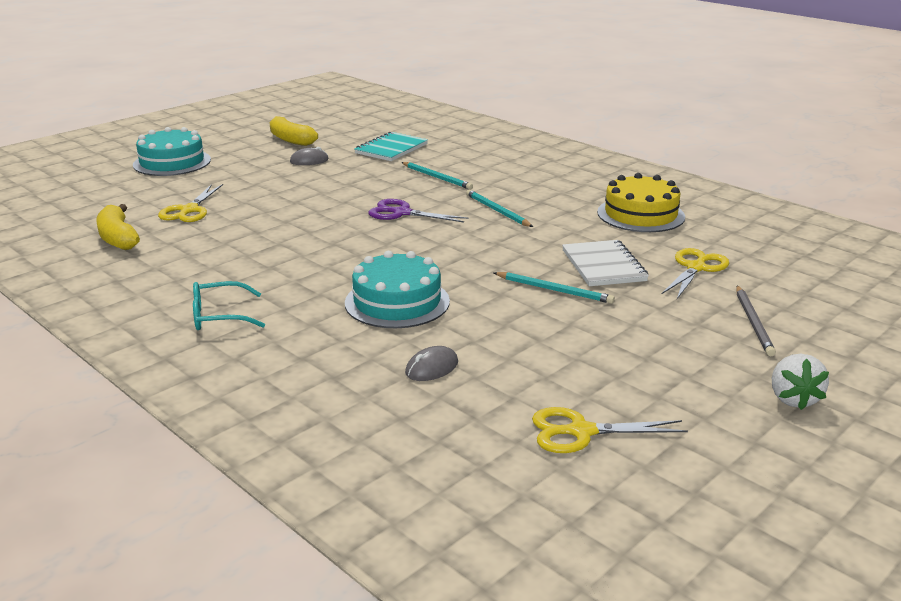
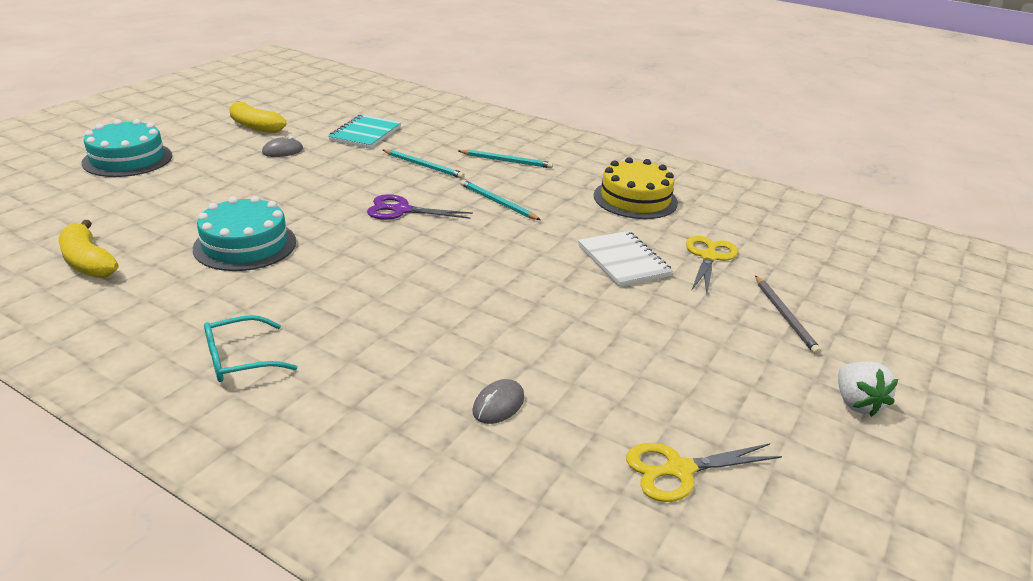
camera: 15 degrees left, 5 degrees up
(189, 210) = (165, 220): yellow scissors -> none
(397, 302) = (433, 322): turquoise cake -> turquoise cake (245, 245)
(554, 290) = (587, 294): turquoise pencil -> turquoise pencil (507, 161)

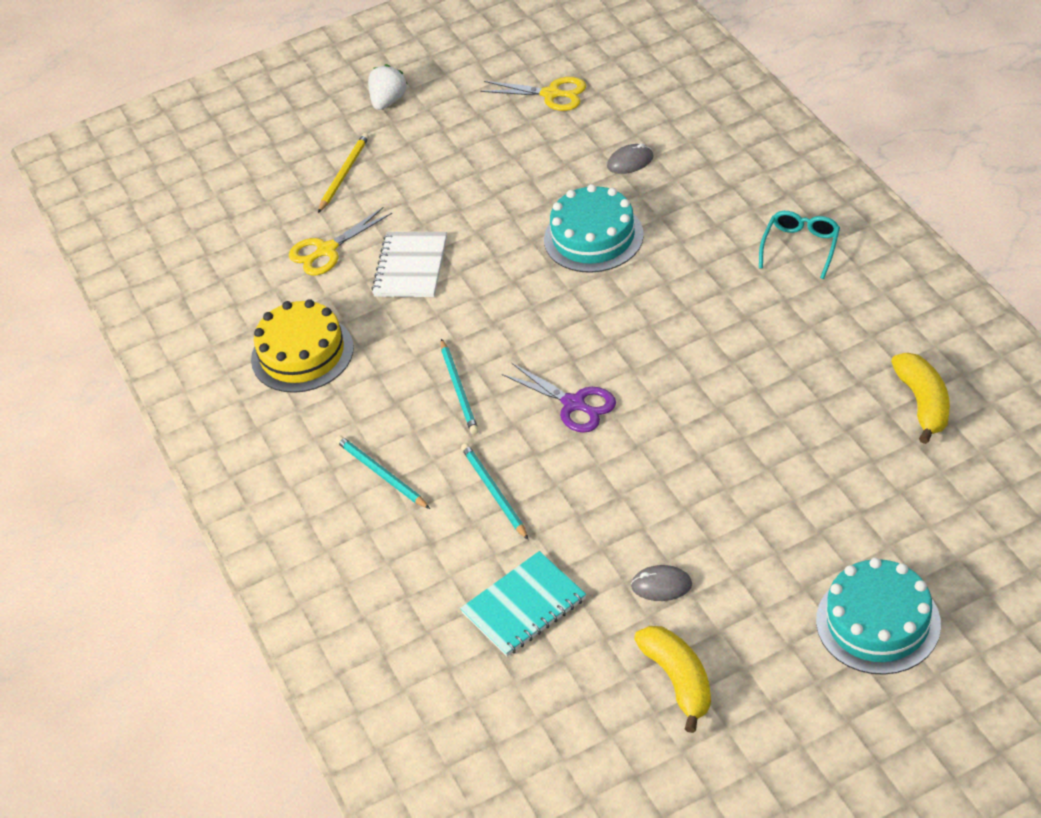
camera: 140 degrees left, 15 degrees up
(239, 359) = (801, 247): turquoise glasses -> turquoise glasses turned 75 degrees counterclockwise
(245, 245) = (762, 389): turquoise cake -> turquoise cake (593, 237)
(785, 316) = (344, 174): grey pencil -> yellow pencil

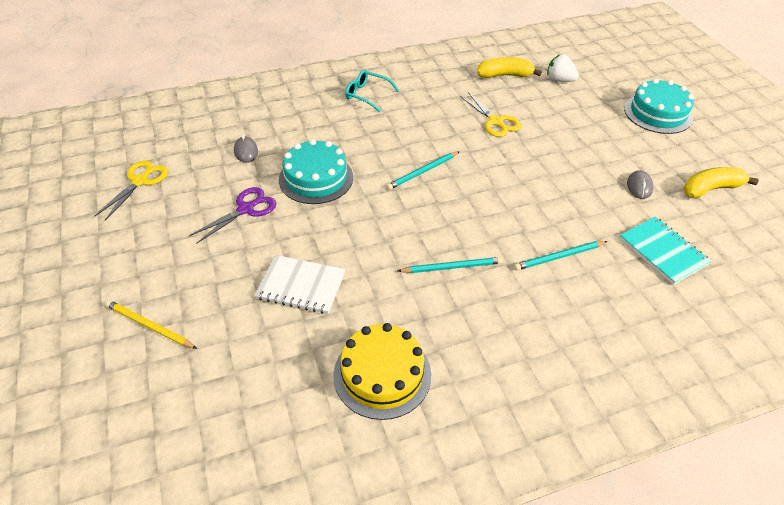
camera: 90 degrees left, 0 degrees up
(327, 250) = (250, 346): yellow scissors -> yellow scissors (495, 121)
(381, 474) = (536, 324): turquoise pencil -> turquoise pencil (422, 172)
(388, 101) = (66, 284): white strawberry -> white strawberry (559, 80)
(574, 404) = (479, 207): purple scissors -> purple scissors (246, 209)

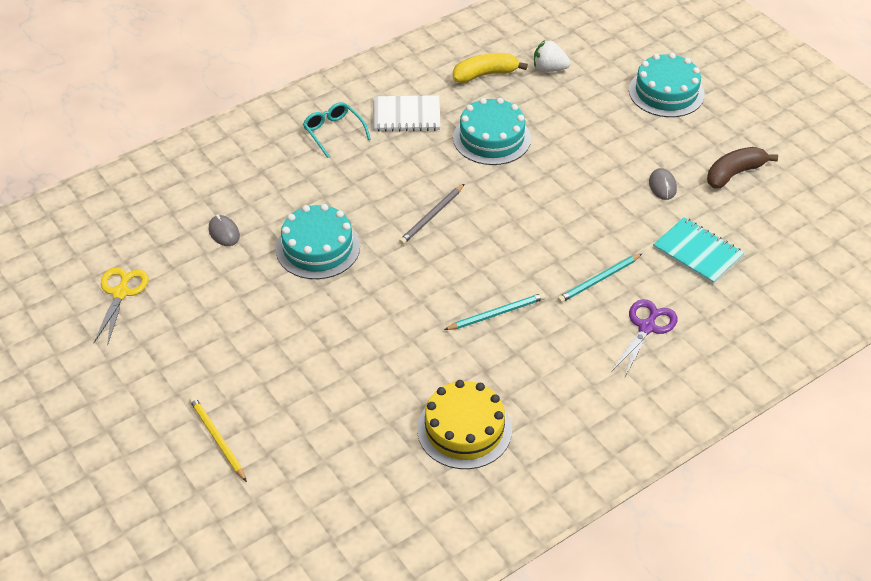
camera: 15 degrees left, 0 degrees up
(149, 326) = (217, 439): yellow pencil -> yellow pencil turned 45 degrees clockwise
(246, 209) = (257, 299): purple scissors -> purple scissors (646, 327)
(301, 286) = (352, 366): white notebook -> white notebook (406, 115)
(367, 95) = (333, 132): turquoise glasses -> turquoise glasses turned 45 degrees clockwise
(422, 172) = (431, 216): turquoise pencil -> grey pencil
(495, 121) = (492, 138): yellow scissors -> turquoise cake
(711, 189) = (734, 174): yellow banana -> brown banana

